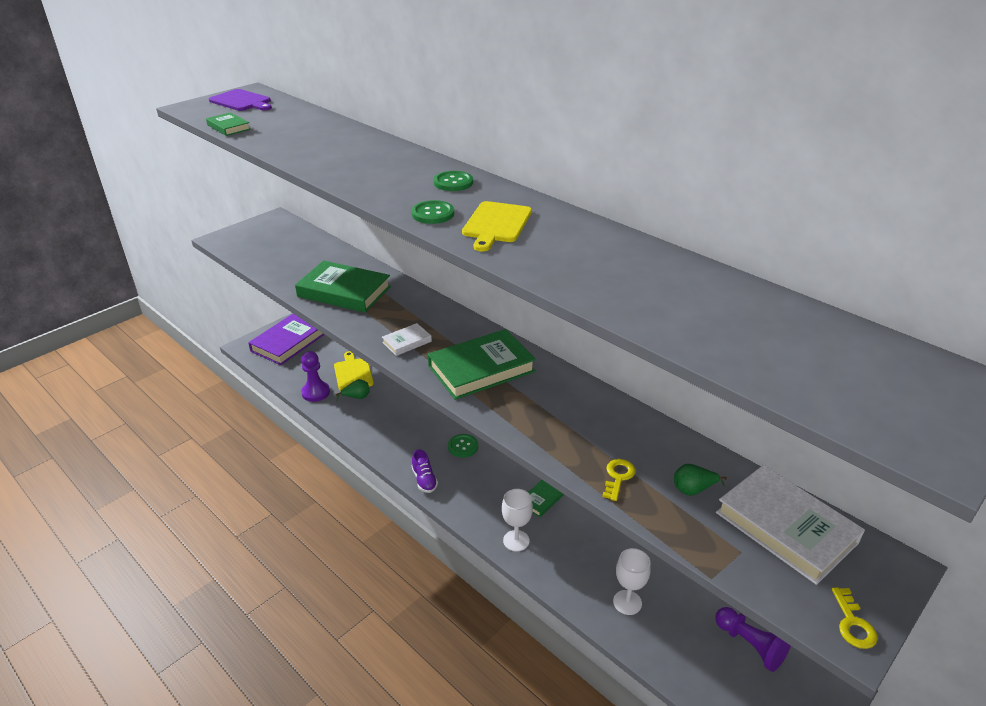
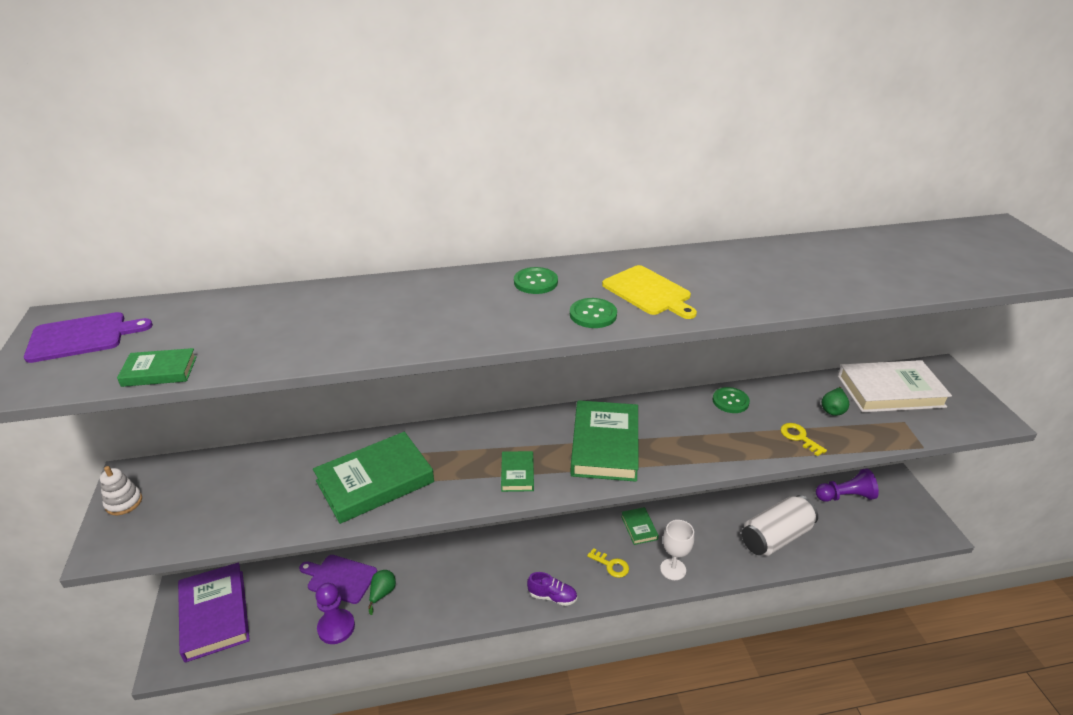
camera: 55 degrees left, 0 degrees up
(255, 227) = (124, 502): none -> white stacking toy
(353, 373) = (340, 578): yellow cutting board -> purple cutting board
(407, 342) = (517, 474): white book -> green book
(463, 446) = (532, 545): green button -> green button (730, 401)
(627, 602) = (776, 537): white goblet -> white can
(853, 623) = (983, 411): yellow key -> yellow key (611, 565)

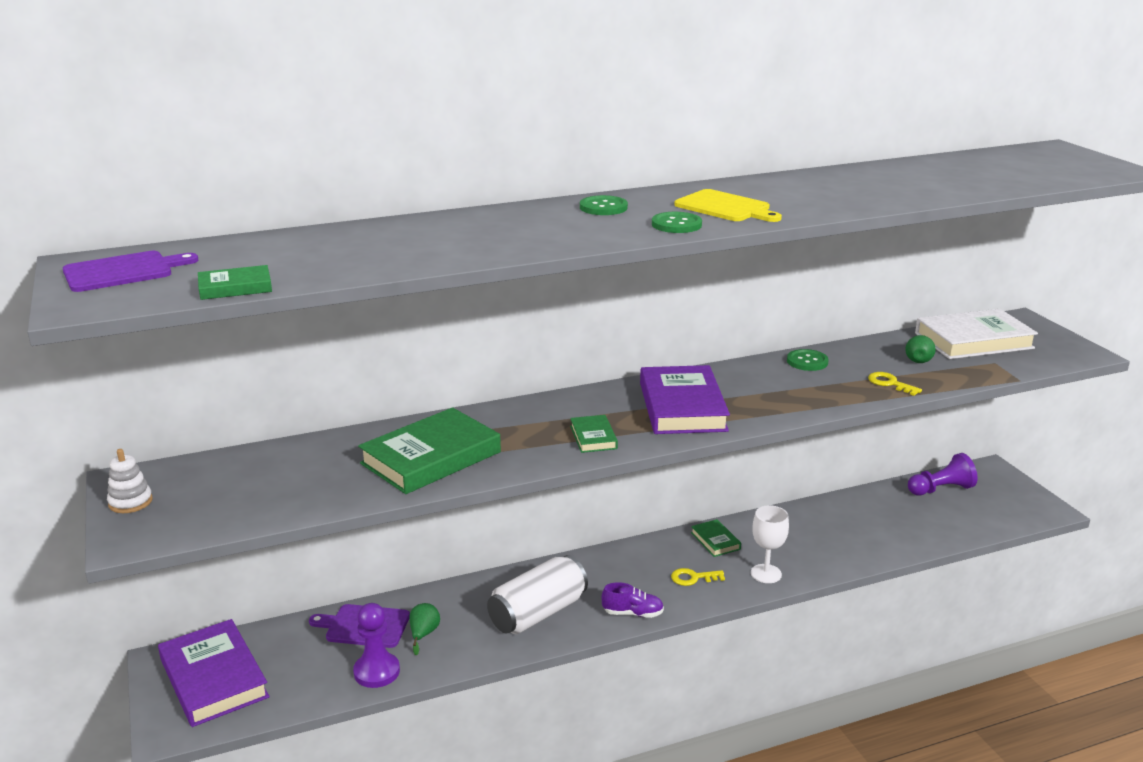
camera: 10 degrees left, 10 degrees down
(605, 445) = (682, 407): green book -> purple book
(611, 565) = (693, 578): yellow key -> yellow key turned 150 degrees clockwise
(776, 537) = (874, 533): white can -> white can (538, 613)

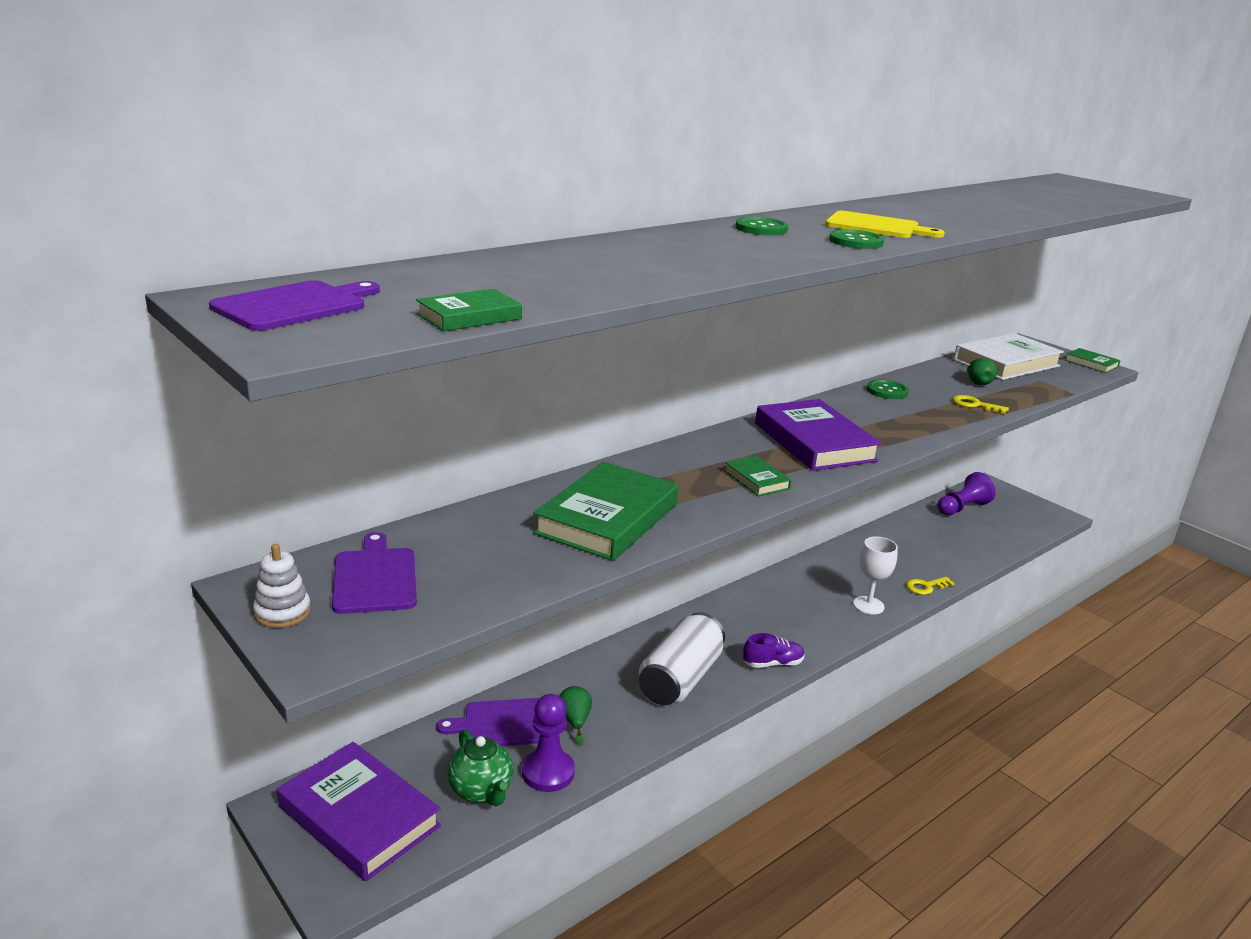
camera: 20 degrees left, 0 degrees up
(213, 484) = (375, 578): none -> purple cutting board
(315, 677) = (481, 791): none -> green teapot
(693, 578) = (806, 619): yellow key -> yellow key (926, 587)
(715, 541) = (803, 580): green book -> green book (1091, 364)

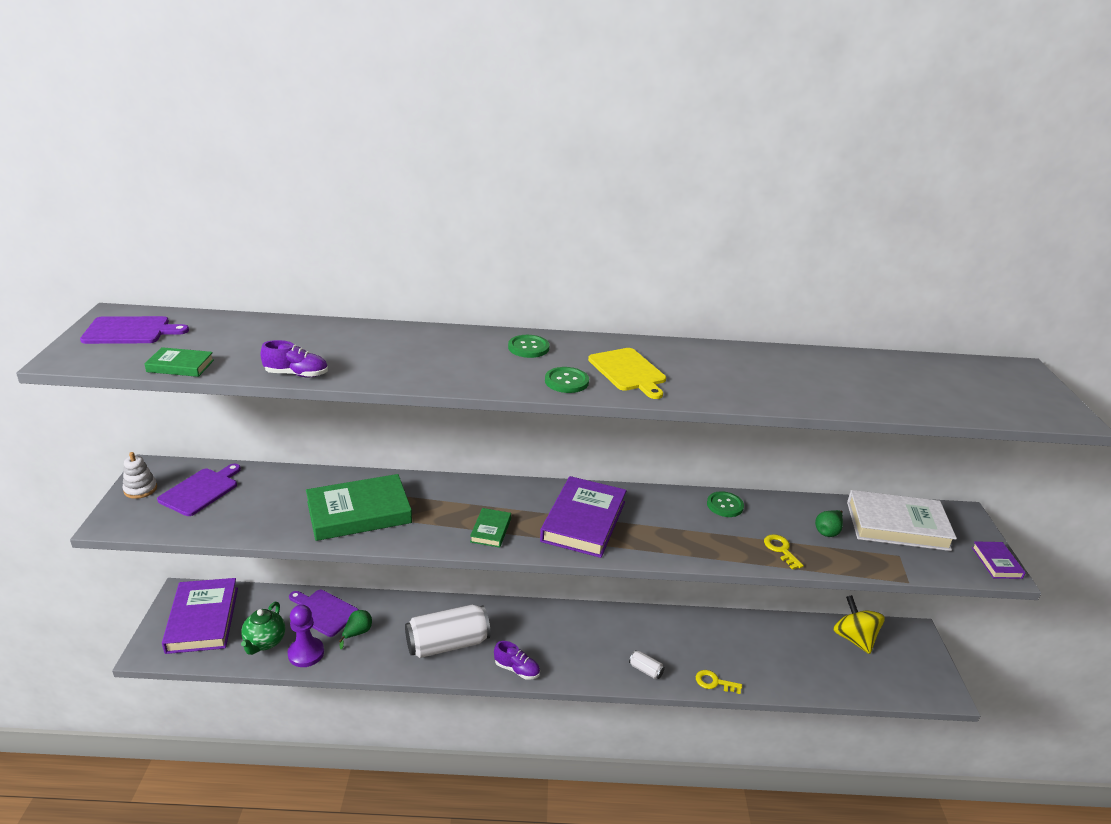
camera: 40 degrees right, 5 degrees up
(621, 291) = (296, 374): none -> purple shoe
(868, 605) = (645, 670): white goblet -> white can
(962, 508) = (854, 638): purple pawn -> yellow spinning top
(1091, 364) = (996, 562): green book -> purple book

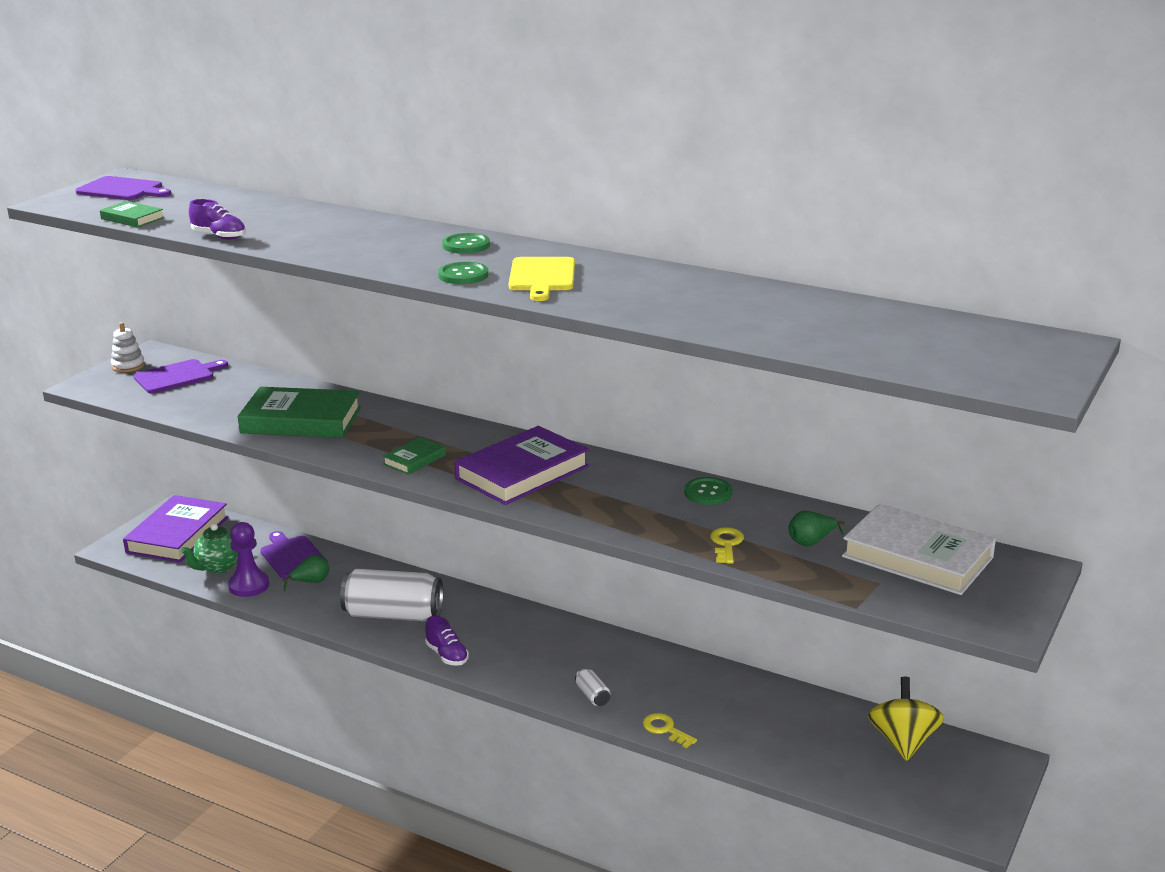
camera: 30 degrees right, 5 degrees down
(996, 562) = (1012, 620): purple book -> none

